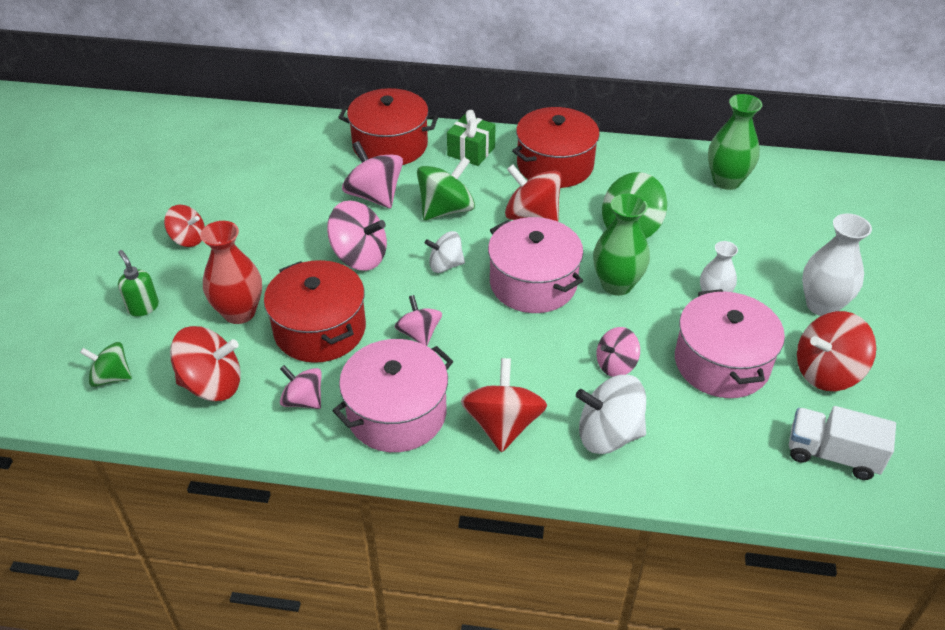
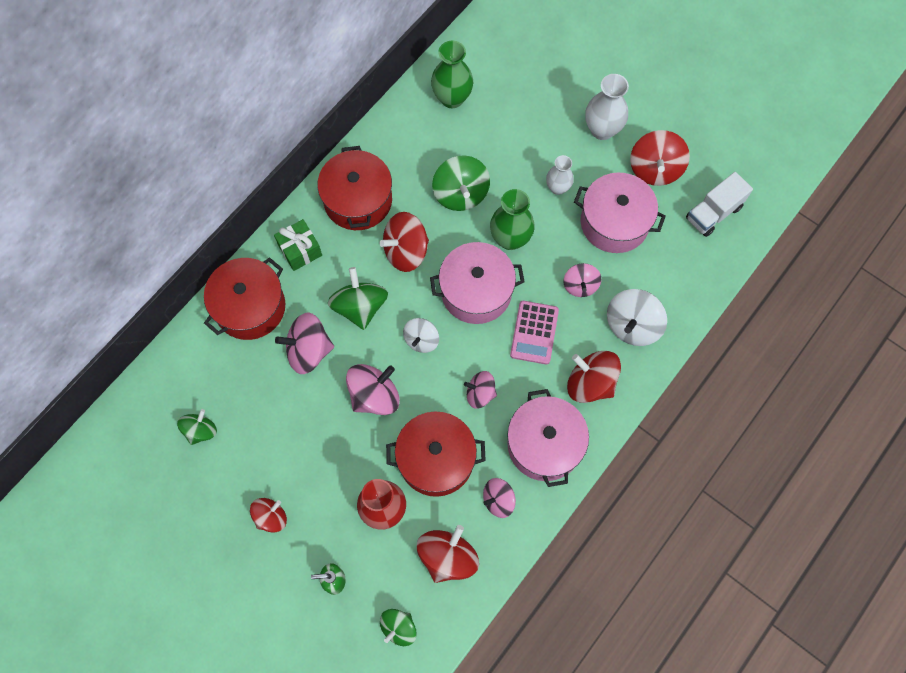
camera: 60 degrees left, 25 degrees up
(249, 164) = (200, 431): none -> green spinning top
(525, 349) = (534, 332): none -> pink calculator

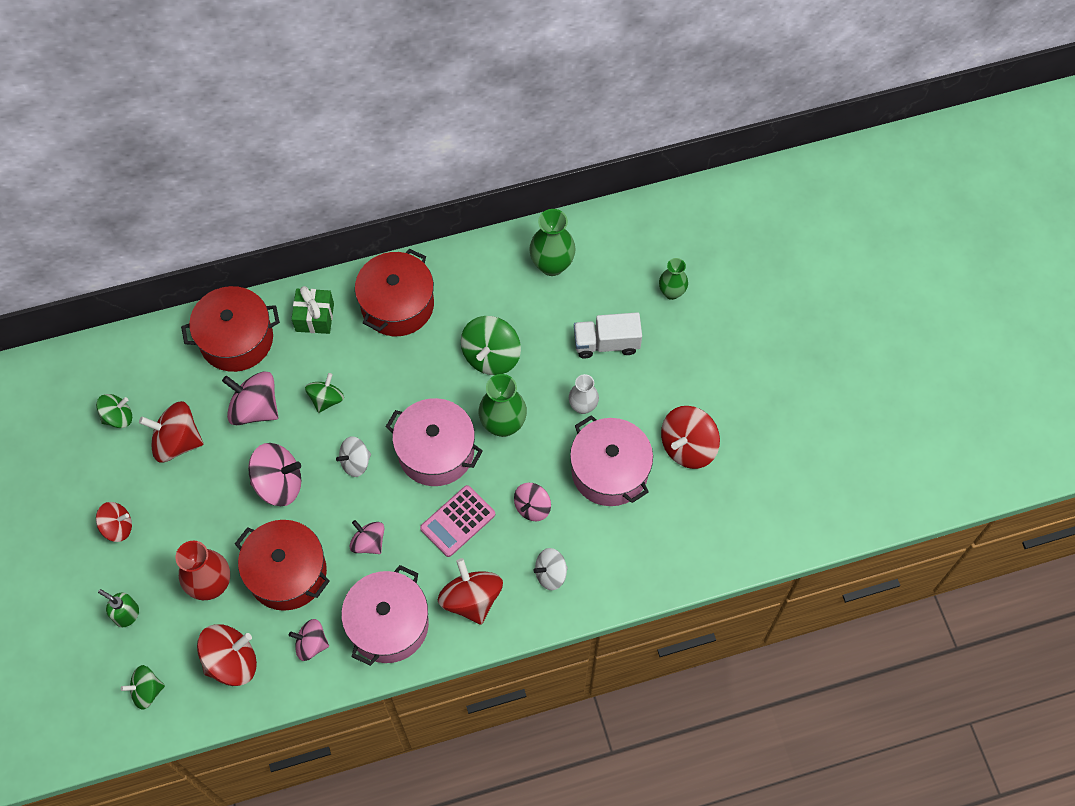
camera: 35 degrees right, 5 degrees down
(360, 307) = (326, 399): green spinning top -> green spinning top, size x0.63
(406, 251) = (403, 376): red spinning top -> red spinning top (177, 441)
(555, 65) = (671, 292): none -> green vase
(602, 130) = (667, 379): white vase -> none
(632, 325) = (550, 574): white spinning top -> white spinning top, size x0.63
(713, 213) = (710, 522): white truck -> white truck (606, 343)

